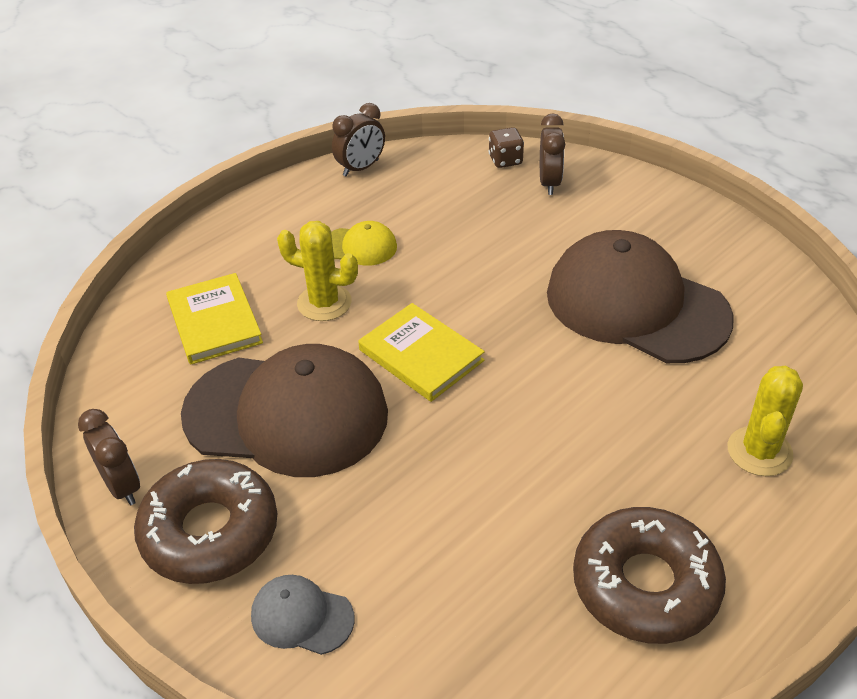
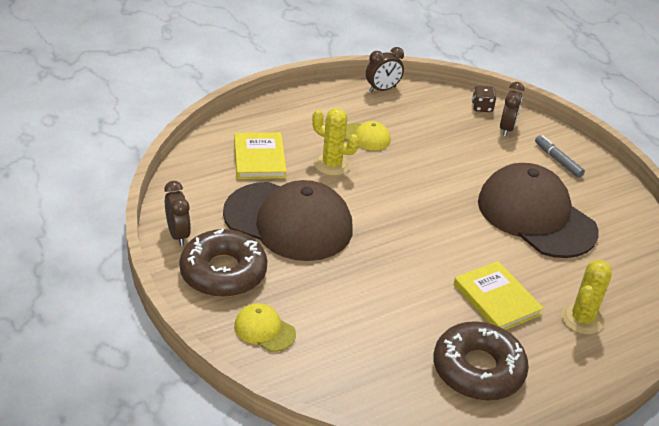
camera: 10 degrees right, 5 degrees down
(302, 617) = (264, 330): grey cap -> yellow cap
(421, 355) = (383, 210): yellow book -> yellow book (496, 299)
(634, 212) = (558, 160): none -> grey marker

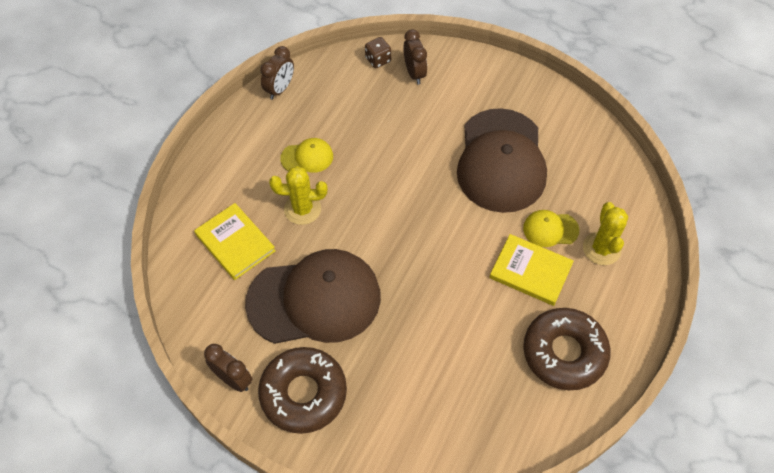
camera: 30 degrees left, 20 degrees up
(264, 330) = (382, 430): yellow cap -> yellow cap (550, 229)
(536, 216) = (501, 161): brown cap -> brown cap turned 105 degrees counterclockwise
(558, 160) = (477, 85): grey marker -> none

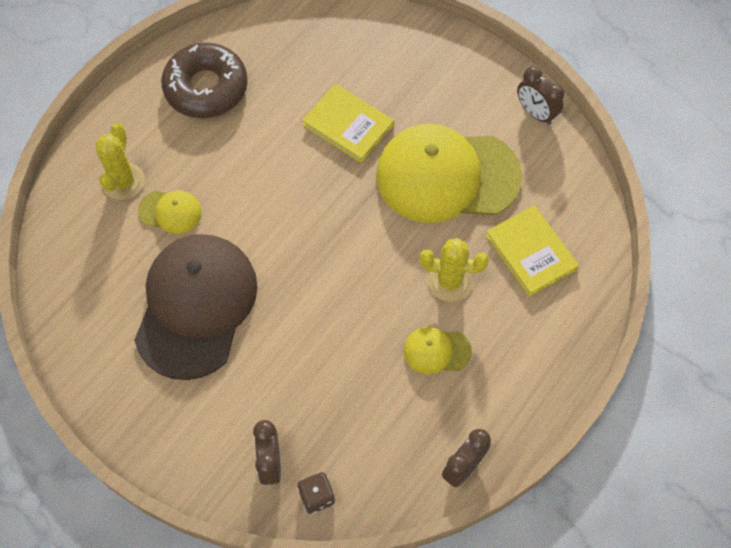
camera: 170 degrees left, 5 degrees up
(303, 393) = (467, 90): brown donut -> none
(314, 299) = (447, 176): brown cap -> yellow cap
(530, 271) = (210, 169): yellow book -> yellow book (348, 125)

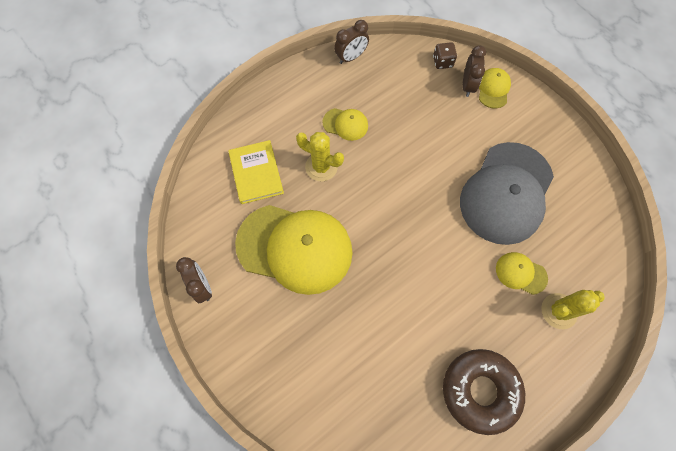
camera: 165 degrees left, 5 degrees up
(123, 181) = (559, 311): yellow cactus -> yellow cactus turned 45 degrees clockwise
(196, 306) = (506, 193): brown cap -> grey cap
(230, 466) = (493, 89): none -> yellow cap
(348, 125) = (361, 316): yellow book -> none

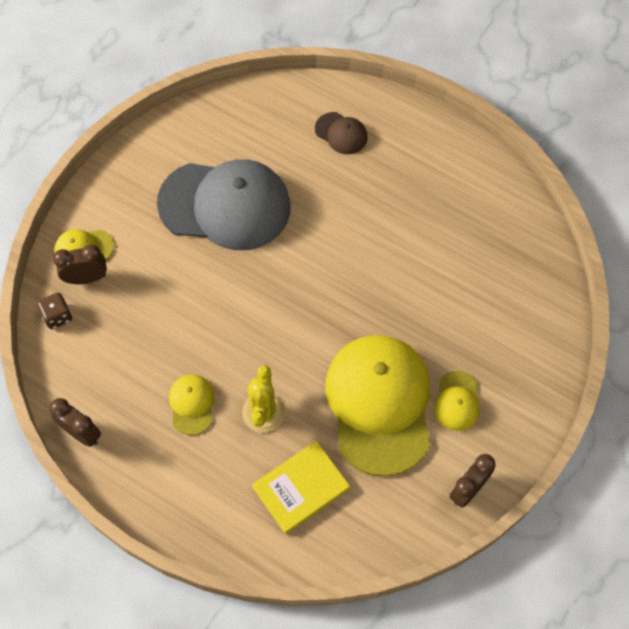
camera: 110 degrees left, 5 degrees down
(480, 391) = (449, 183): brown donut -> none
(520, 273) = (315, 173): yellow cap -> yellow cap (457, 401)
(559, 311) = (341, 133): yellow cactus -> brown cap

